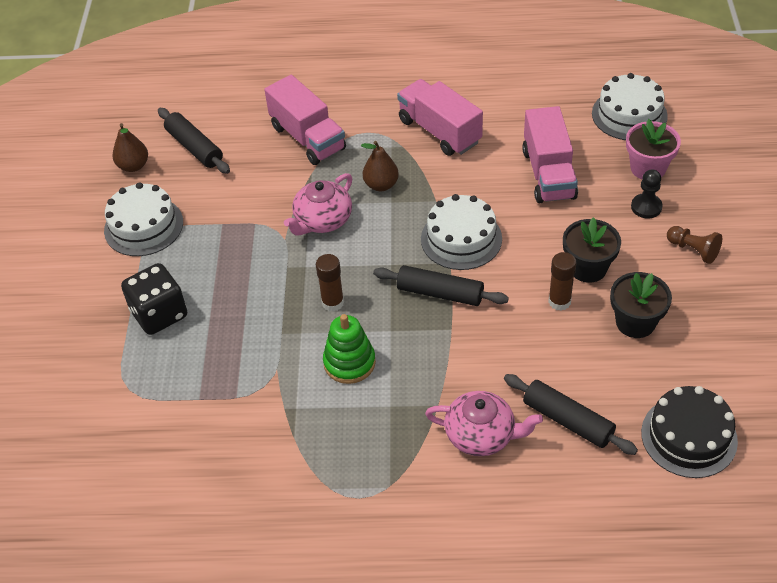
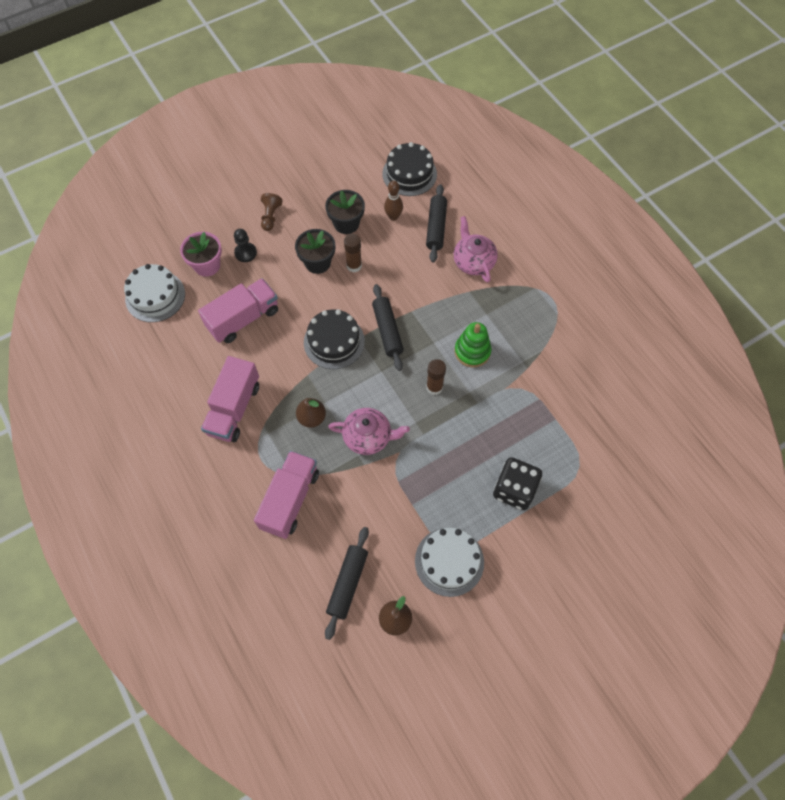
camera: 125 degrees left, 15 degrees up
(461, 239) = (334, 342): white cake -> black cake
(617, 379) = (393, 217): none -> brown bowling pin

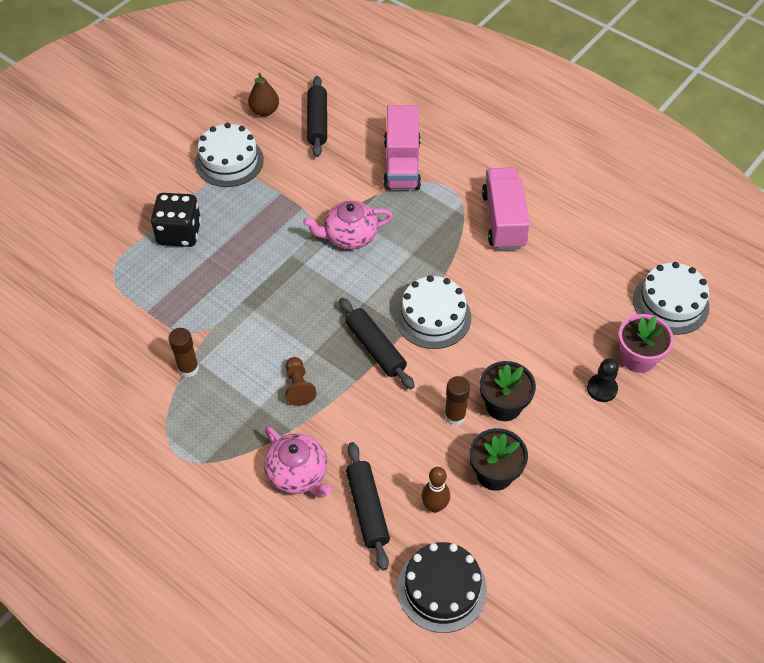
camera: 160 degrees right, 10 degrees down
(243, 319) = (552, 310): pink truck -> none
(270, 216) = (602, 449): brown pawn -> brown pawn (298, 387)
(312, 418) = (417, 235): brown pear -> none
(334, 342) = (433, 317): black cake -> white cake
(434, 387) = (296, 303): brown glue stick -> brown glue stick (188, 368)
(472, 351) = (264, 355): green stacking toy -> none

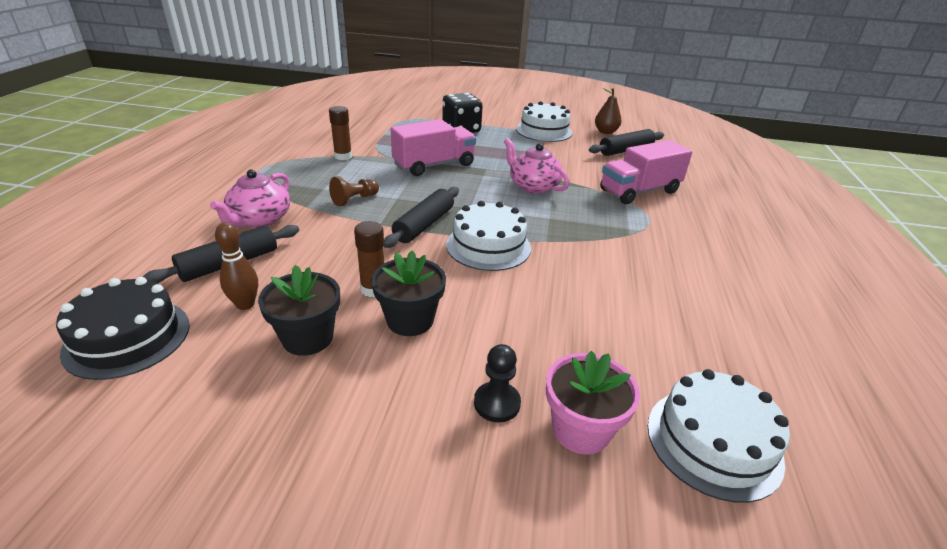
camera: 60 degrees right, 20 degrees down
(503, 220) = (654, 259): pink truck -> pink truck (434, 165)

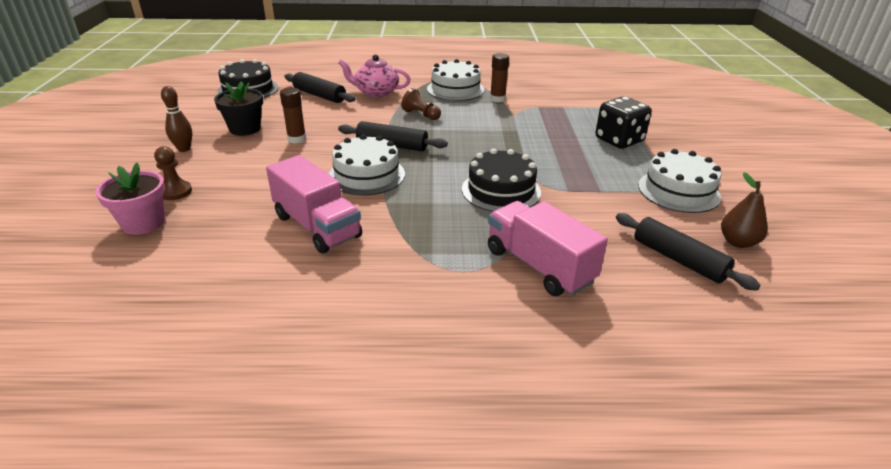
camera: 80 degrees right, 0 degrees up
(245, 304) = (277, 107): brown bowling pin -> brown bowling pin (184, 149)
(410, 320) = (262, 155): black flower pot -> none
(434, 165) = (511, 136): pink truck -> pink truck (317, 226)
(497, 403) = (175, 192): black pawn -> brown pawn
(533, 186) = (501, 190): pink teapot -> black cake
(713, 442) = (112, 281): white cake -> white cake (455, 89)

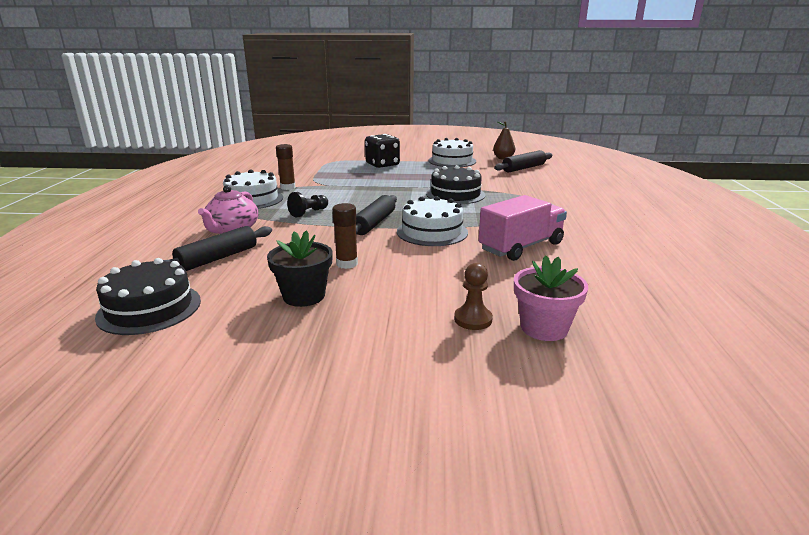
camera: 85 degrees left, 10 degrees down
(184, 149) = (355, 332): brown bowling pin -> none
(421, 115) = (308, 213): brown pawn -> black pawn
(539, 266) = (543, 191): pink truck -> none

